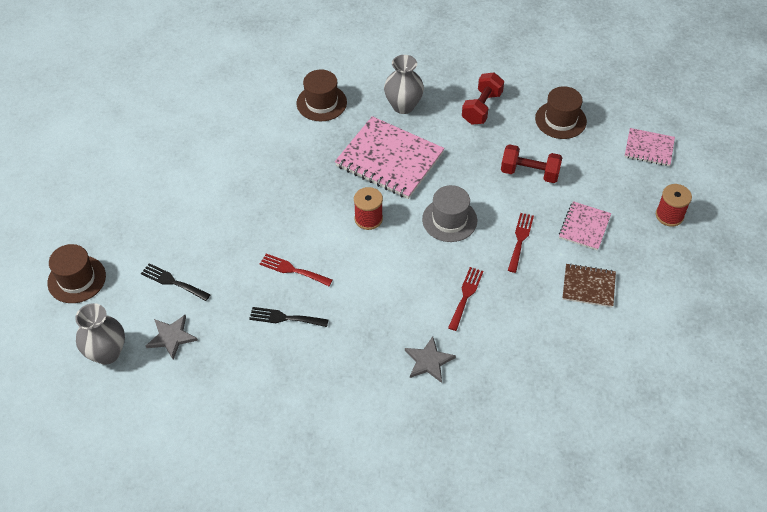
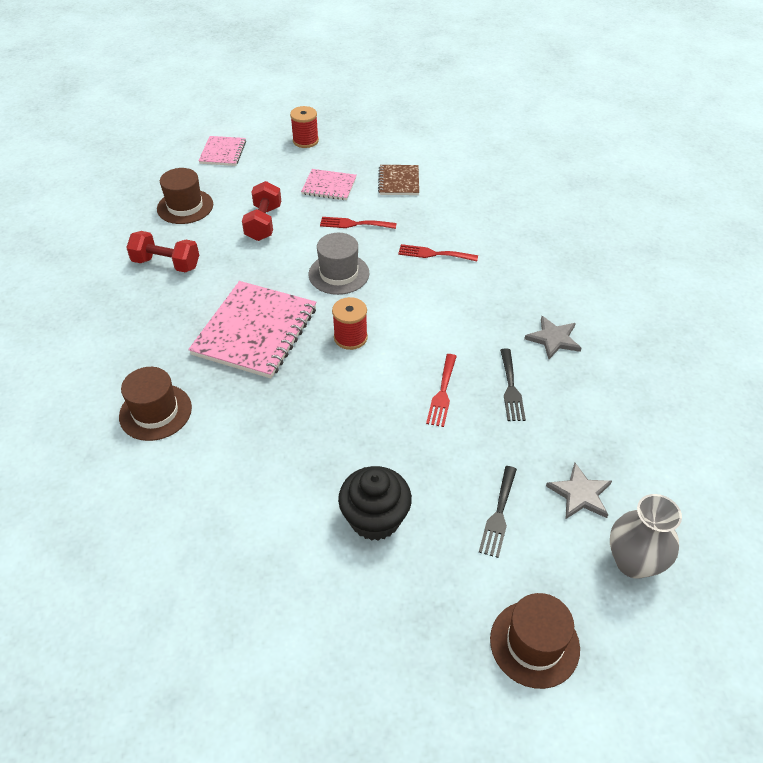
camera: 100 degrees left, 5 degrees down
(195, 212) = (375, 518): none -> black cupcake
(403, 106) = (162, 330): grey vase -> none
(428, 361) = (519, 271): grey star -> grey star (553, 339)

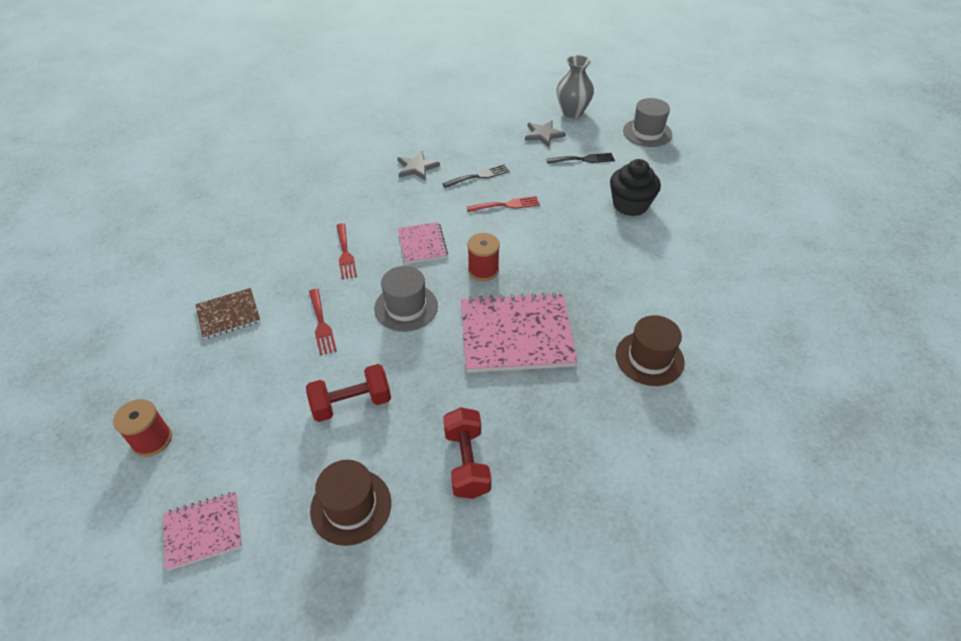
camera: 115 degrees left, 0 degrees up
(329, 186) = (256, 372): pink notebook -> pink notebook (422, 244)
(534, 643) = (647, 133): brown hat -> grey hat

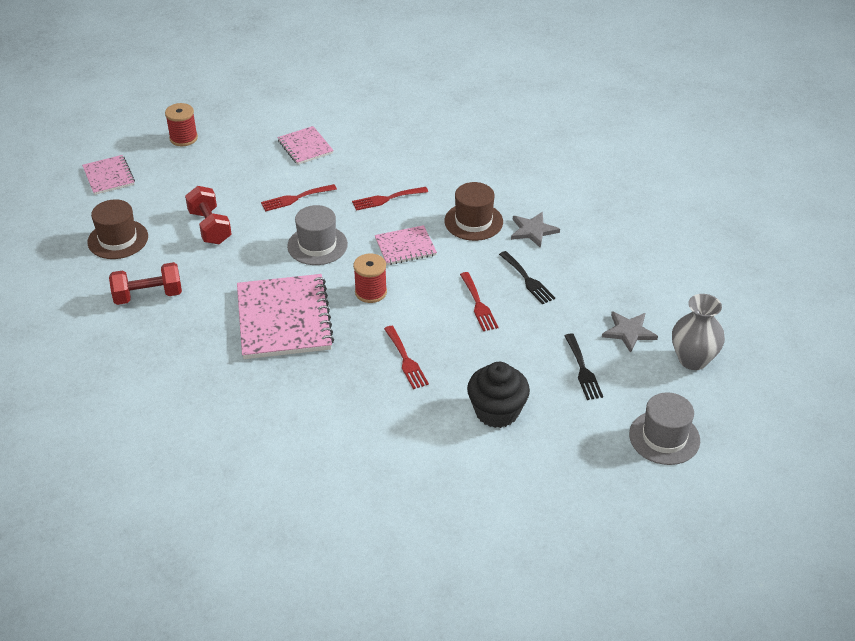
camera: 85 degrees right, 5 degrees down
(228, 315) = (305, 147): brown notebook -> pink notebook
(574, 251) = (406, 360): none -> red fork
(649, 358) = (253, 415): brown hat -> brown hat (473, 221)

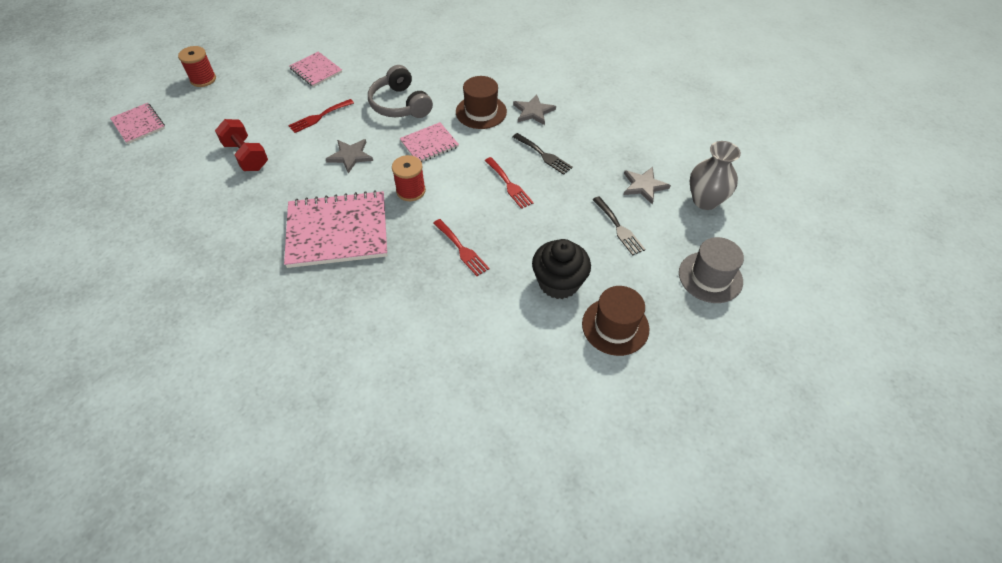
camera: 15 degrees left, 10 degrees up
(118, 239) = (159, 183): brown hat -> brown hat (615, 326)
(148, 296) = (200, 233): red dumbbell -> none
(284, 319) = (337, 231): pink notebook -> pink notebook turned 75 degrees counterclockwise
(317, 245) = (350, 156): grey hat -> grey star
(386, 199) = (400, 104): red fork -> grey headphones

